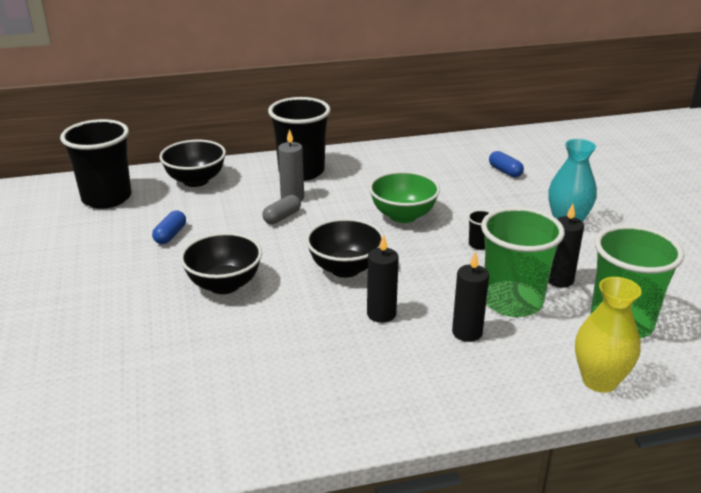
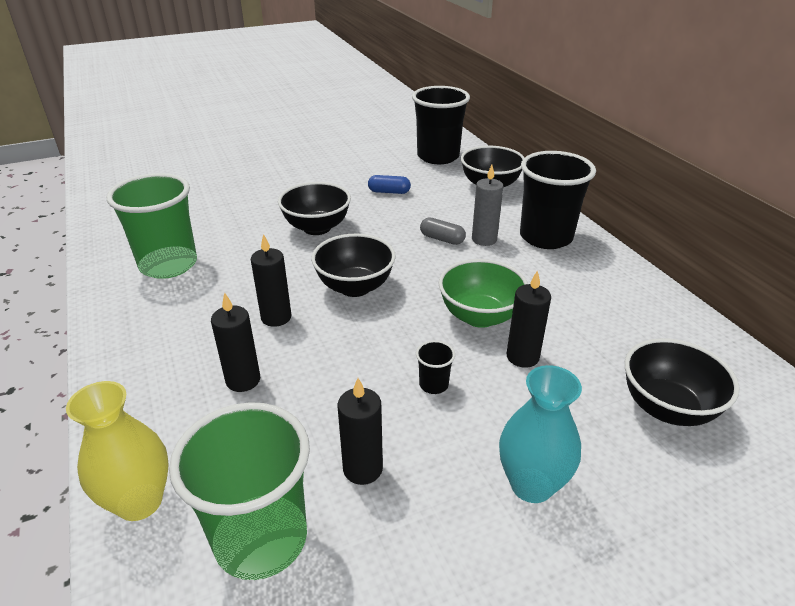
camera: 80 degrees right, 5 degrees up
(453, 207) = (522, 357): none -> black candle
(505, 171) = (667, 408): blue capsule -> black bowl
(512, 302) = (305, 418): green cup -> green cup (168, 265)

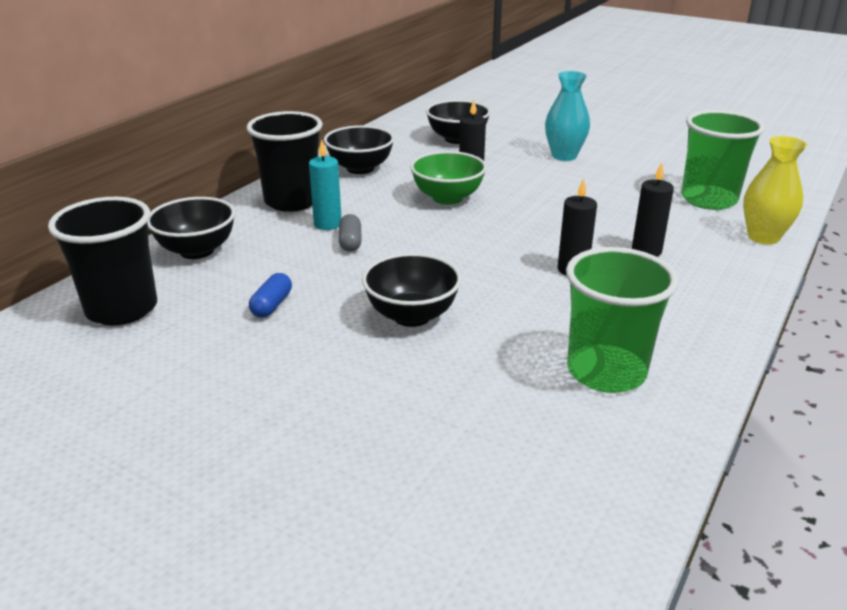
camera: 125 degrees left, 5 degrees down
(355, 287) = (483, 254): black bowl -> black bowl (360, 168)
(362, 469) = (629, 192): black candle -> none
(389, 192) = (272, 305): blue capsule -> blue capsule turned 45 degrees clockwise
(433, 385) = (539, 193): black cup -> none
(484, 239) = (327, 224): grey candle -> turquoise candle

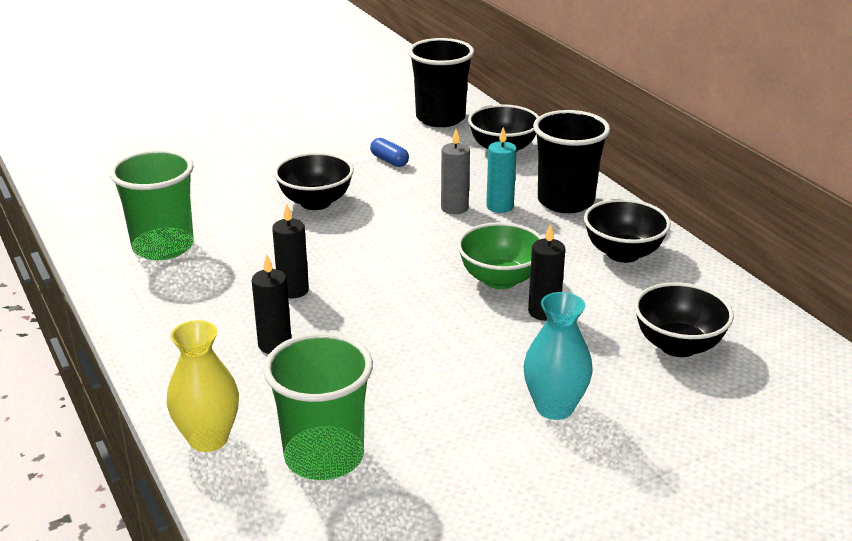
camera: 120 degrees right, 0 degrees up
(350, 242) = (454, 208): grey capsule -> grey candle

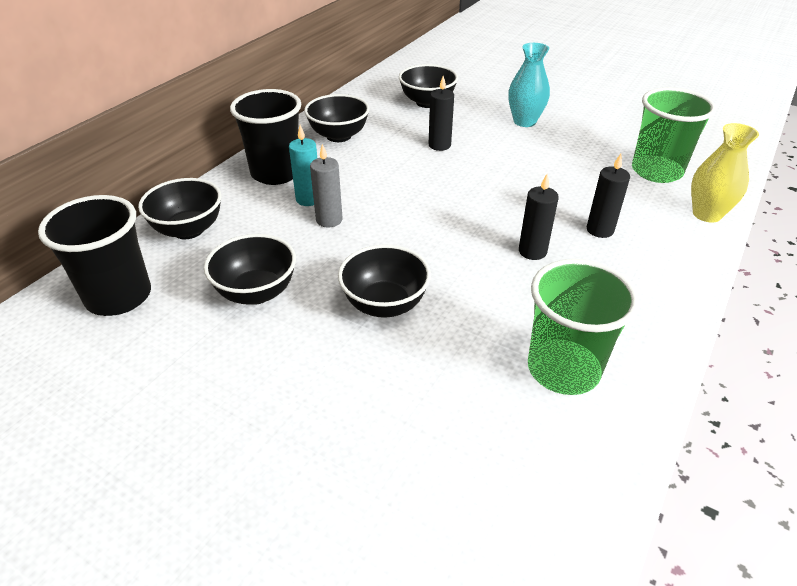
camera: 120 degrees left, 10 degrees up
(389, 161) = (256, 292): blue capsule -> black bowl
(500, 279) = (418, 169): green bowl -> none

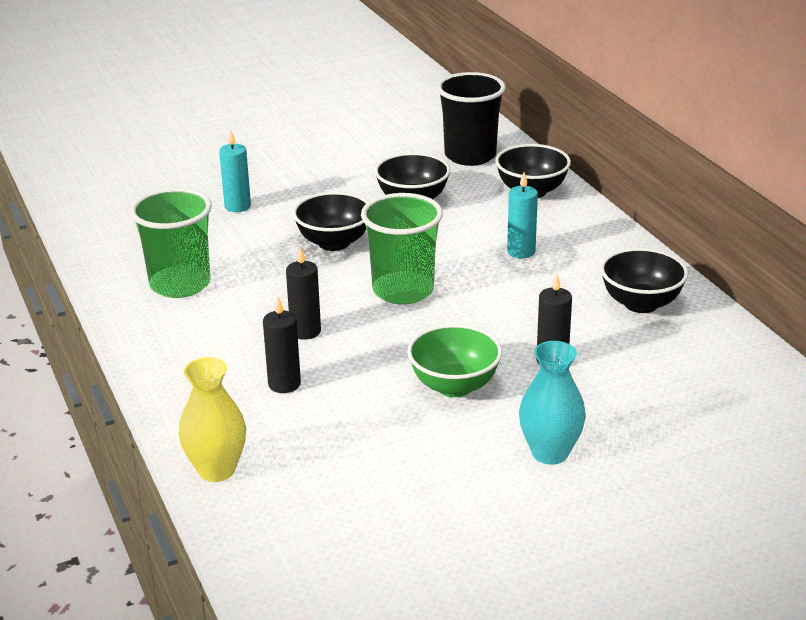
camera: 125 degrees right, 10 degrees down
(276, 173) = (589, 248): black cup -> none
(329, 220) = (474, 252): grey candle -> none
(372, 428) = (237, 206): none -> turquoise candle
(427, 102) = (681, 397): black bowl -> none
(509, 167) = (454, 386): none -> green bowl
(656, 171) = (324, 490): green cup -> green cup (403, 290)

